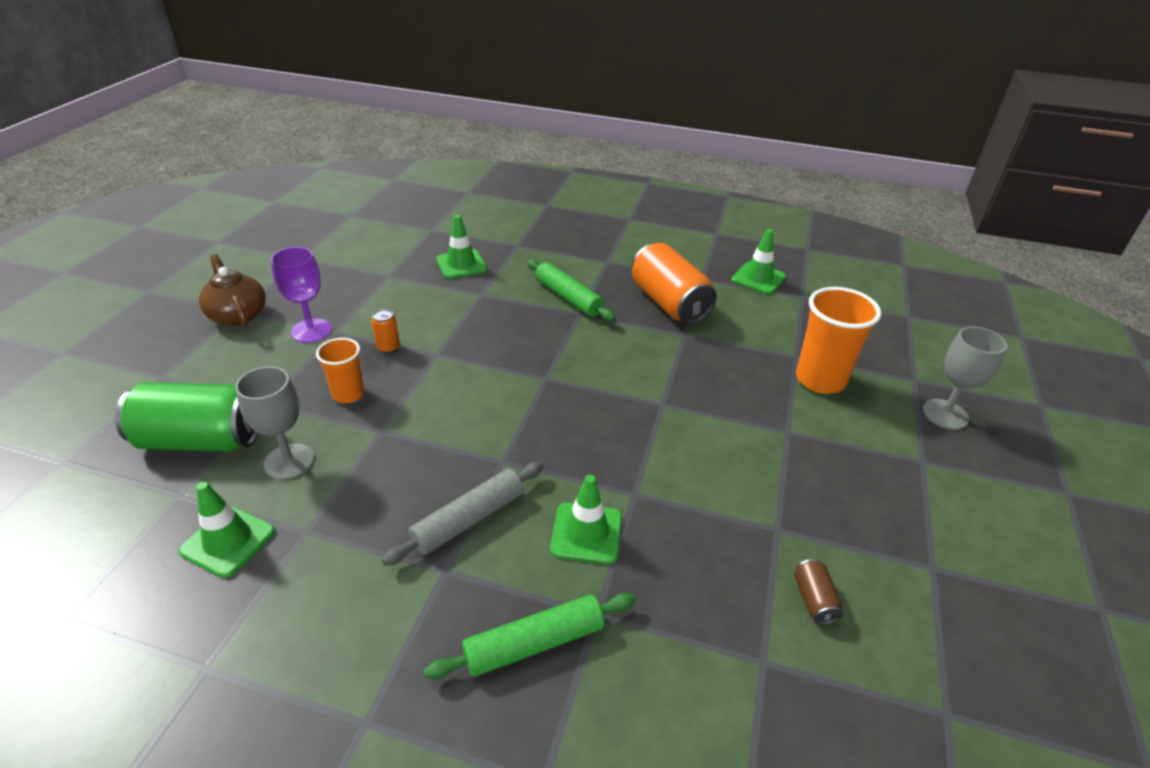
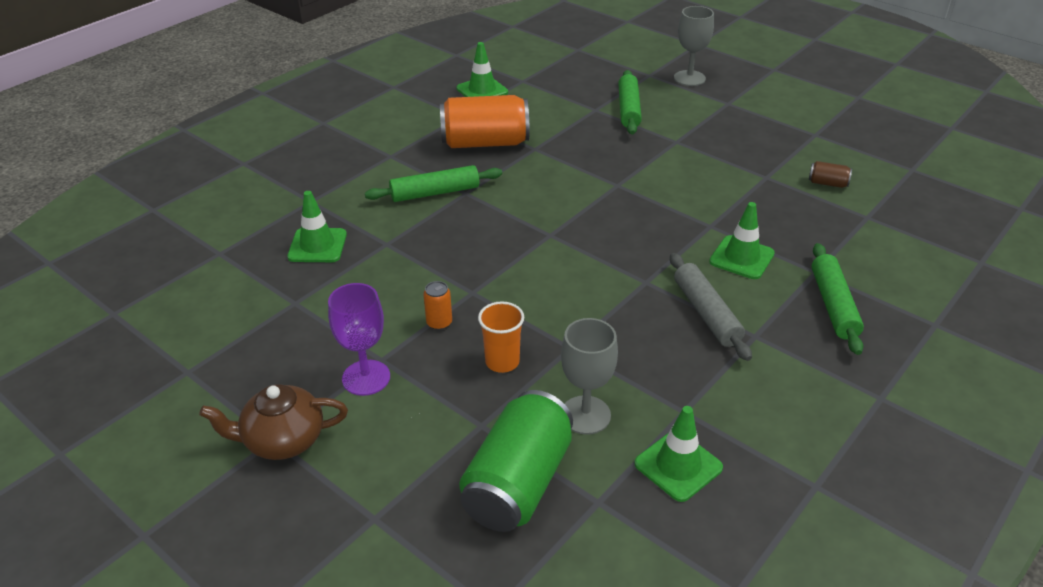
camera: 65 degrees left, 0 degrees up
(820, 380) = (628, 109): orange cup -> green rolling pin

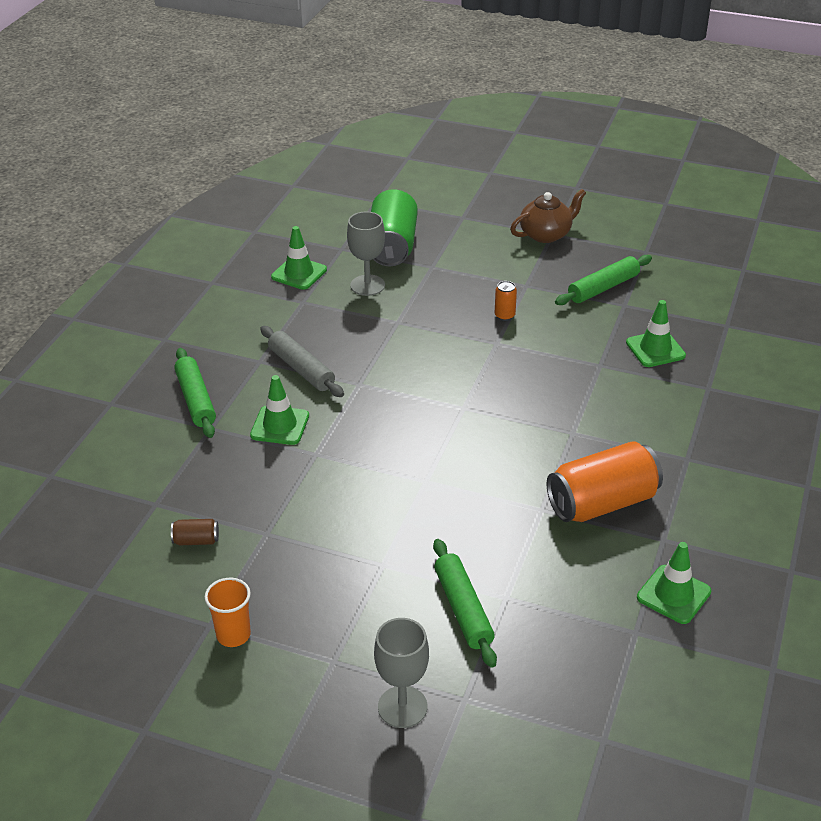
camera: 160 degrees right, 0 degrees up
(366, 378) = (526, 273): purple goblet -> none
(435, 193) = (601, 425): green rolling pin -> green rolling pin (603, 288)
(502, 362) = (441, 302): orange cup -> orange cup (233, 635)

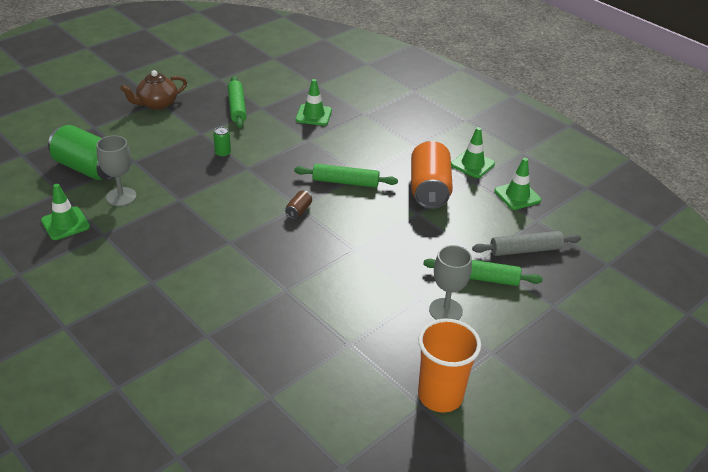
camera: 65 degrees left, 0 degrees up
(196, 399) = (164, 333): green rolling pin -> green rolling pin (345, 182)
(196, 540) = (329, 385): brown can -> brown can (298, 211)
(233, 635) = (440, 396): orange cup -> orange cup, size x1.68
(280, 425) = (238, 297): green traffic cone -> green traffic cone (472, 164)
(301, 369) = (184, 263): grey rolling pin -> grey rolling pin (525, 250)
(402, 707) = (547, 335): grey goblet -> grey goblet (445, 310)
(504, 315) = (223, 153): orange can -> green can
(546, 234) = (157, 104): brown teapot -> brown teapot turned 120 degrees counterclockwise

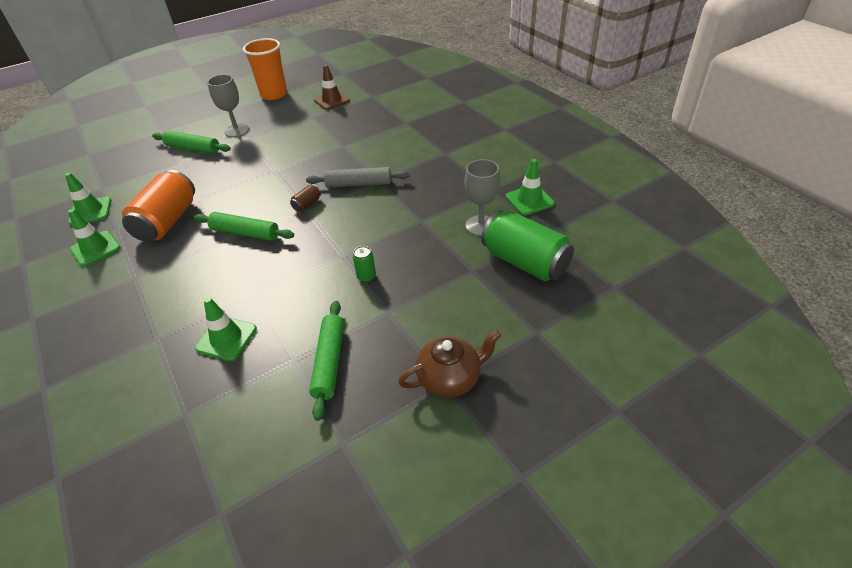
camera: 165 degrees left, 5 degrees up
(334, 382) = (332, 100): none -> brown traffic cone
(525, 250) = (138, 165): grey rolling pin -> grey rolling pin (359, 184)

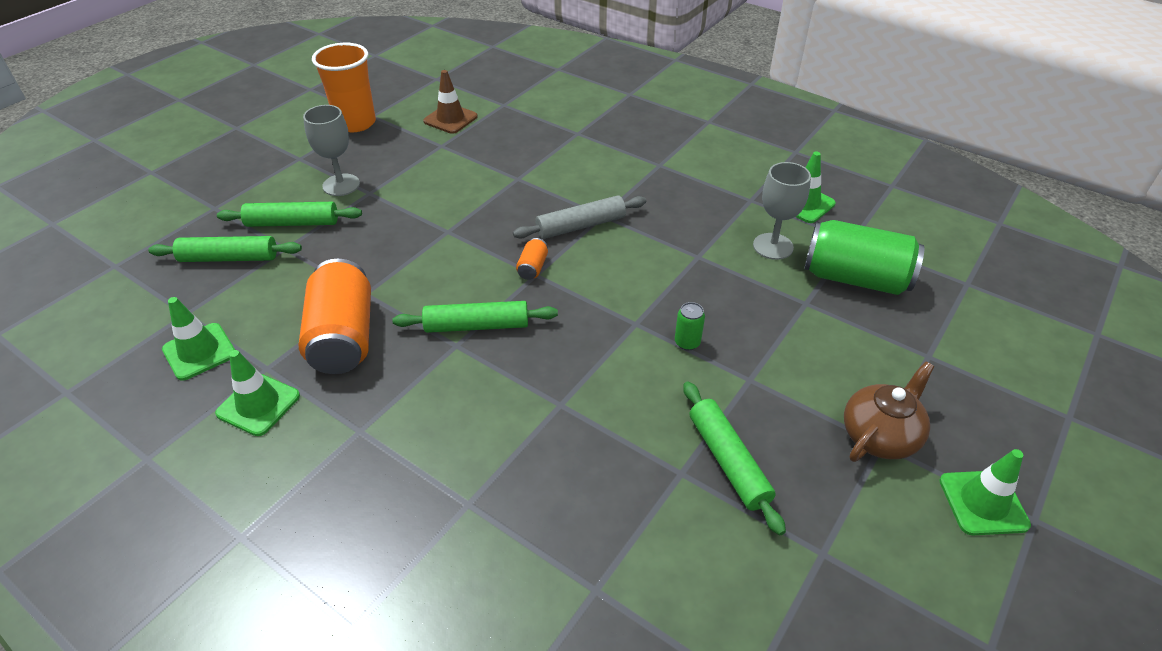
camera: 25 degrees left, 0 degrees up
(145, 162) = (229, 258): none -> green rolling pin
(226, 339) = (570, 473): green traffic cone -> green traffic cone (983, 503)
(307, 204) = (533, 267): brown can -> orange can

